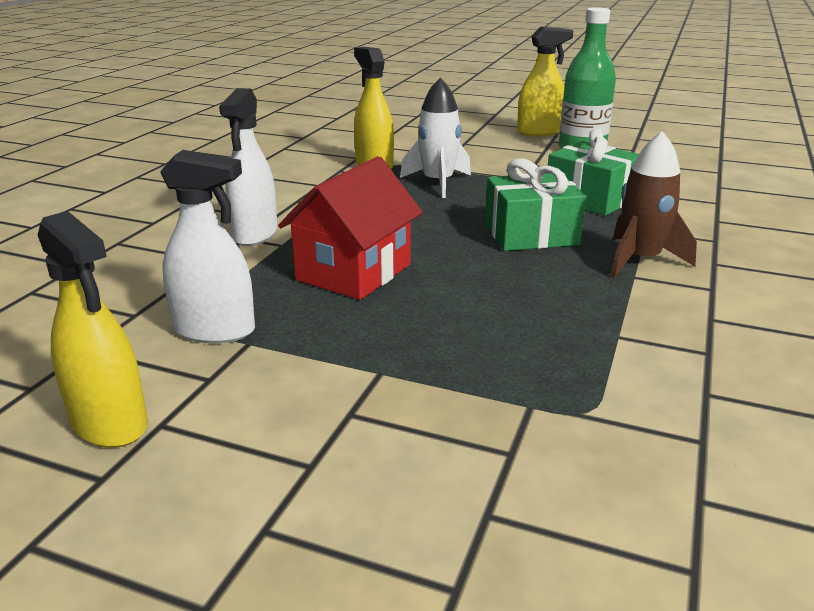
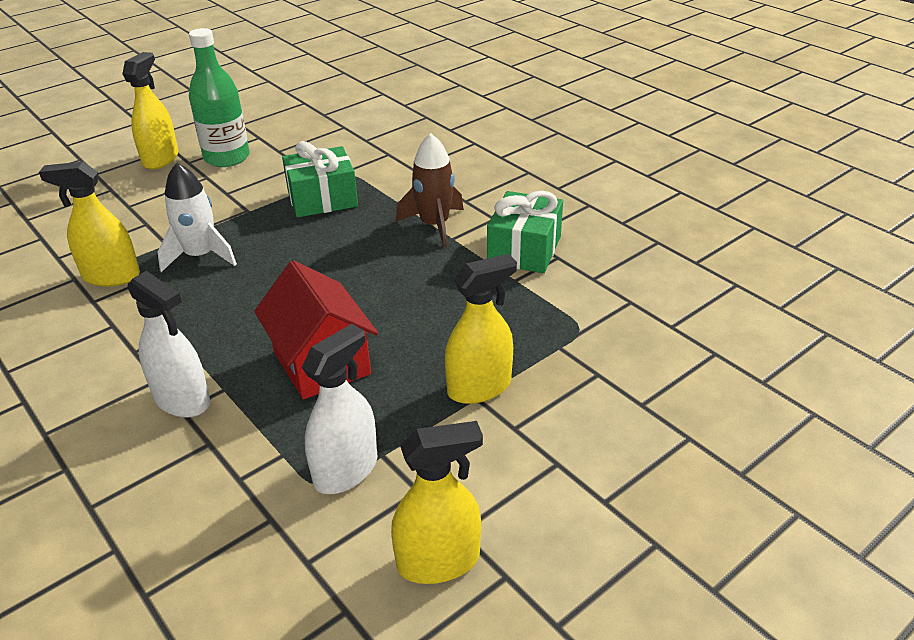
camera: 60 degrees left, 10 degrees up
(398, 368) = (479, 387): none -> yellow spray bottle
(531, 234) = (350, 251): green gift -> green gift (524, 250)

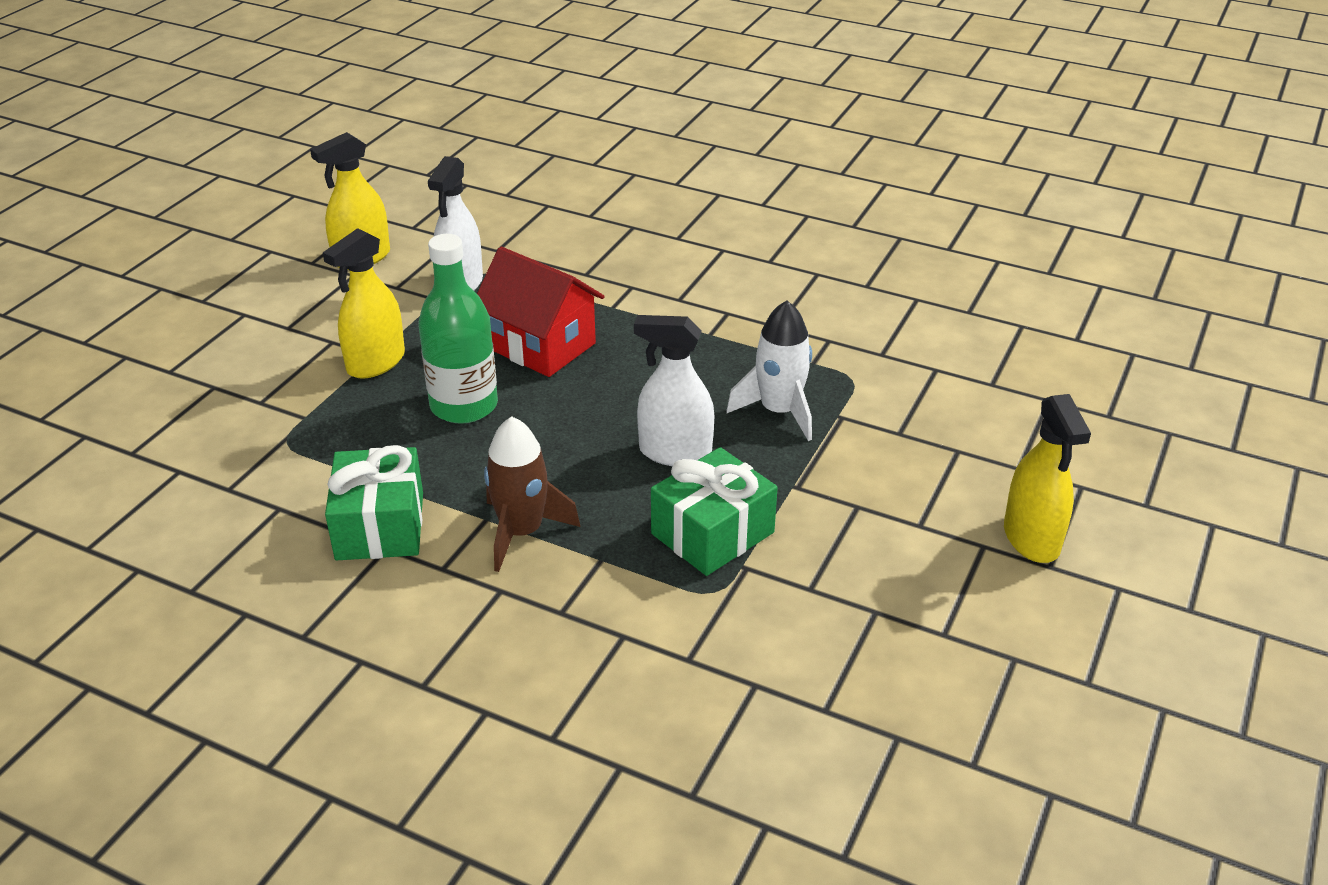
camera: 155 degrees right, 0 degrees up
(111, 276) = (846, 365): yellow spray bottle -> none
(182, 400) = (638, 292): white spray bottle -> white spray bottle (675, 452)
(227, 158) = (937, 570): green bottle -> green bottle (464, 406)

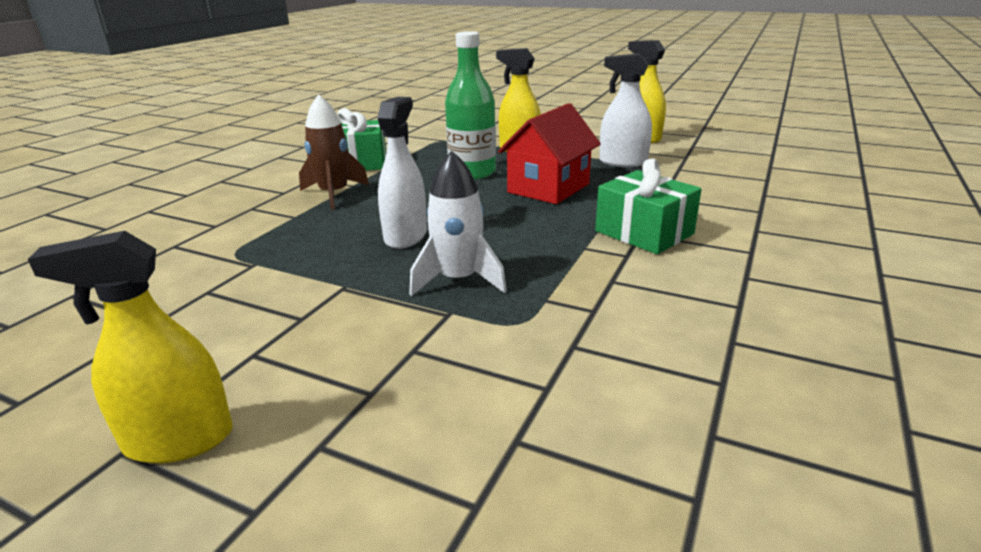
camera: 90 degrees right, 10 degrees down
(712, 533) = (299, 252): green gift -> green gift (644, 232)

